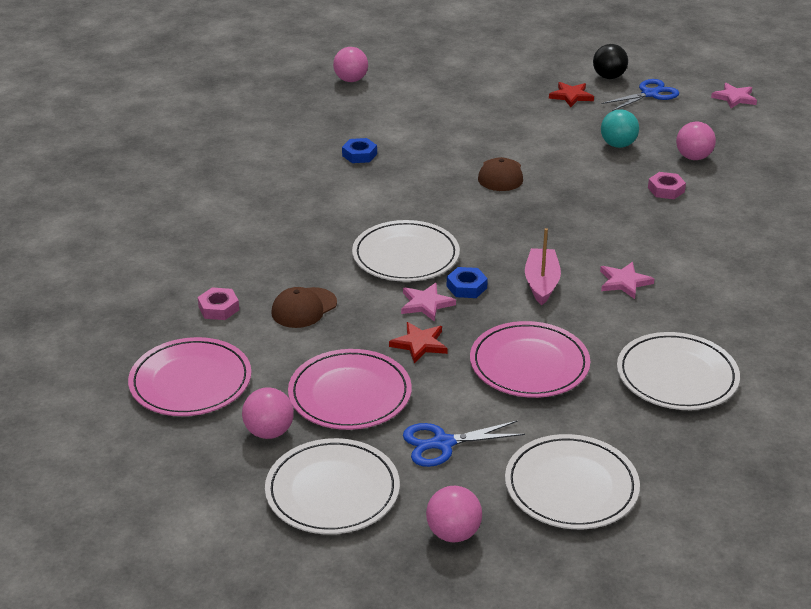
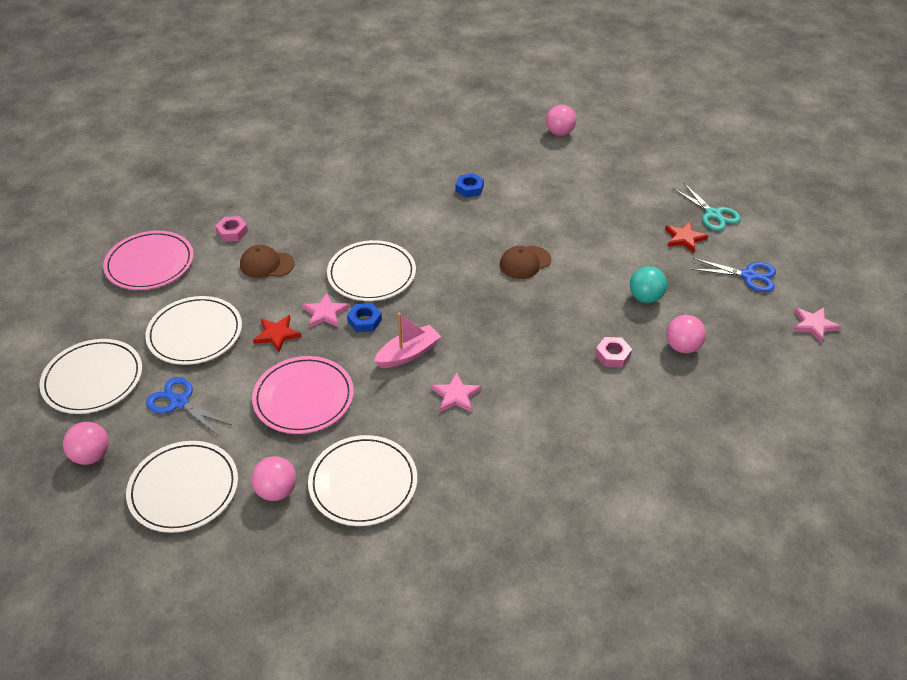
camera: 50 degrees right, 10 degrees up
(269, 432) = (128, 321): pink ball -> pink ball (276, 491)
(350, 394) = (195, 333): pink plate -> white plate
(559, 71) = (713, 214): none -> turquoise scissors
(609, 77) = (742, 242): black ball -> none

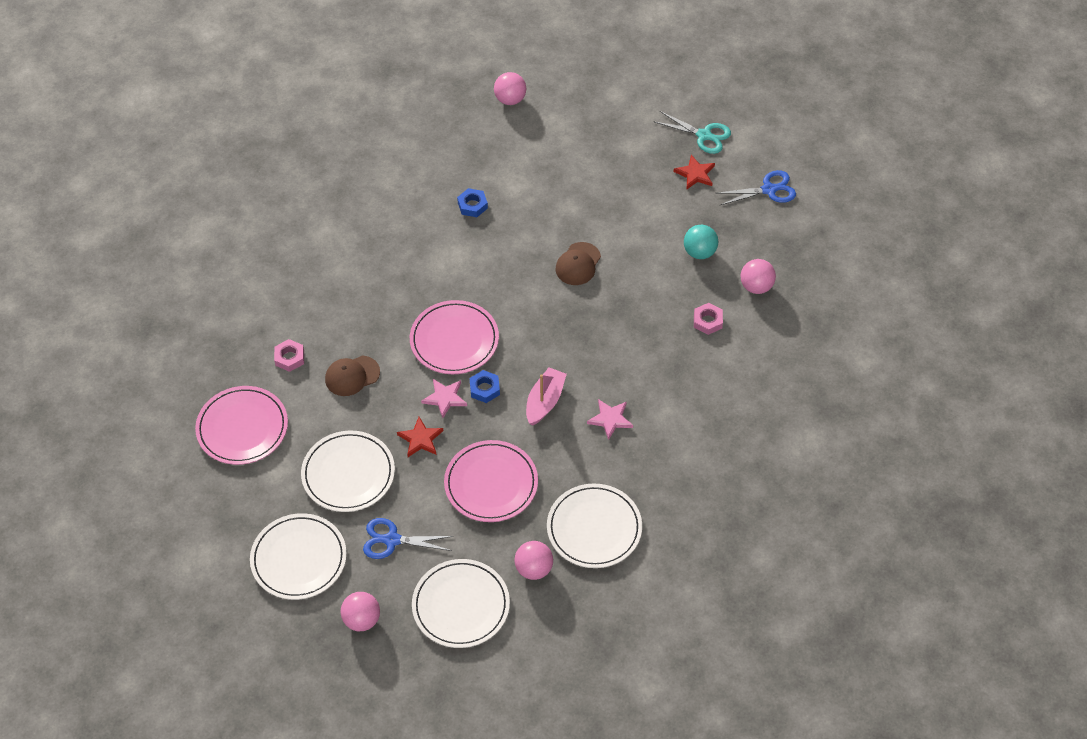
camera: 30 degrees left, 10 degrees up
(371, 274) = (454, 340): white plate -> pink plate
(814, 325) = (844, 216): pink star -> none

